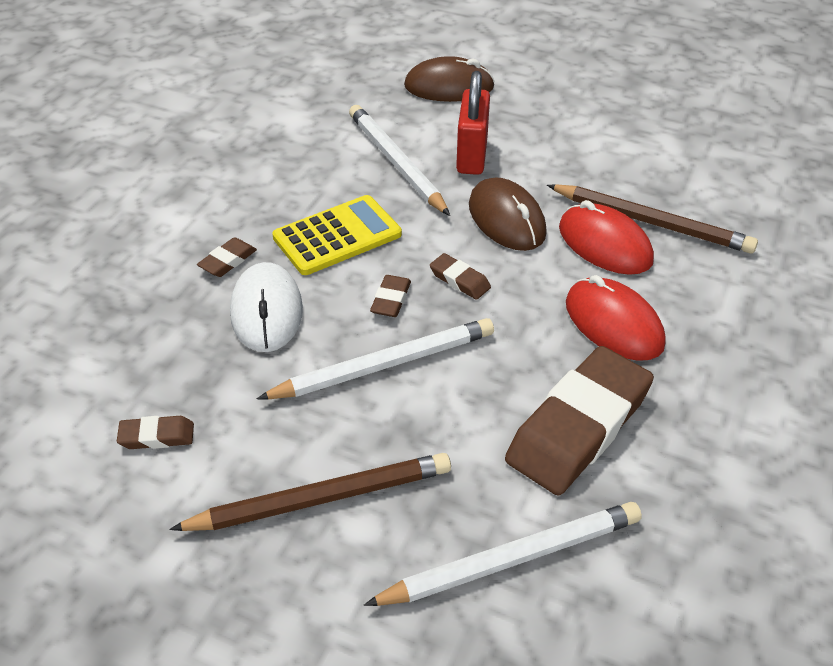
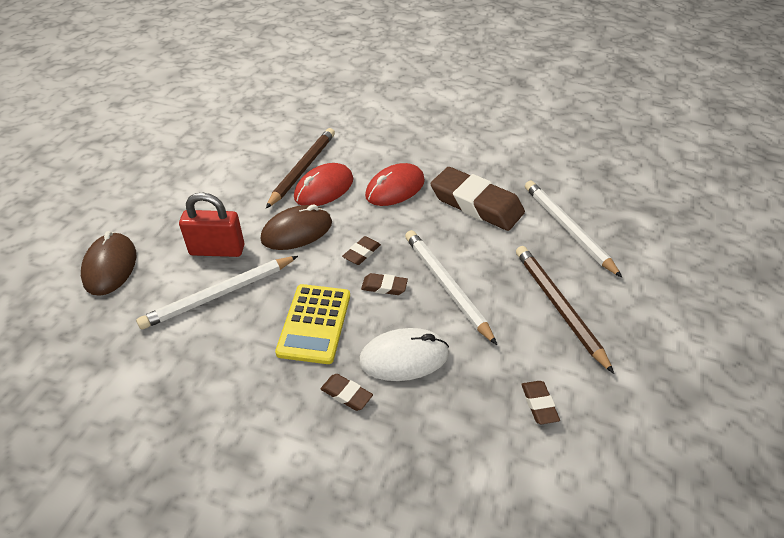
camera: 95 degrees left, 0 degrees up
(337, 236) = (314, 323): yellow calculator -> yellow calculator turned 135 degrees counterclockwise

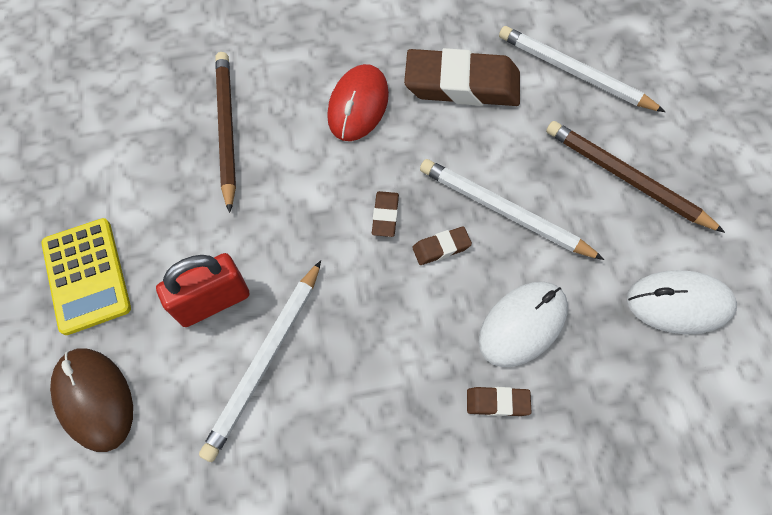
camera: 30 degrees left, 20 degrees up
(297, 231) = (289, 224): brown mouse -> none
(314, 323) = (401, 337): yellow calculator -> yellow calculator (86, 276)
(324, 188) = (275, 146): red mouse -> none
(539, 404) = (679, 303): brown eraser -> white mouse

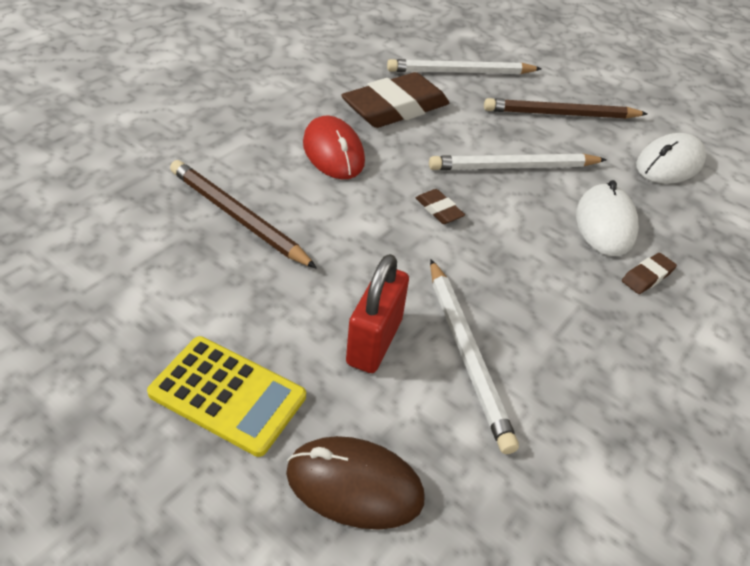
camera: 45 degrees left, 20 degrees down
(441, 247) = (501, 208): brown eraser -> none

